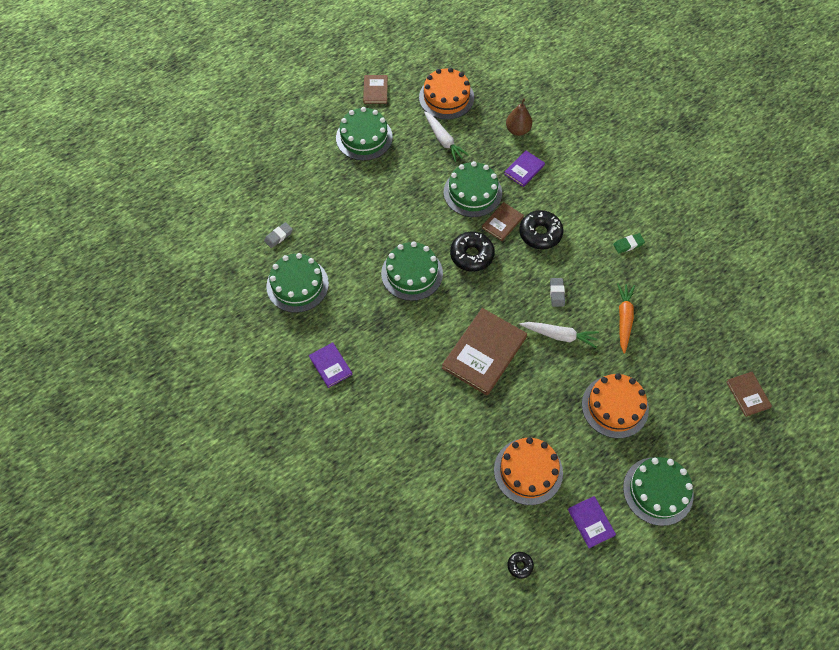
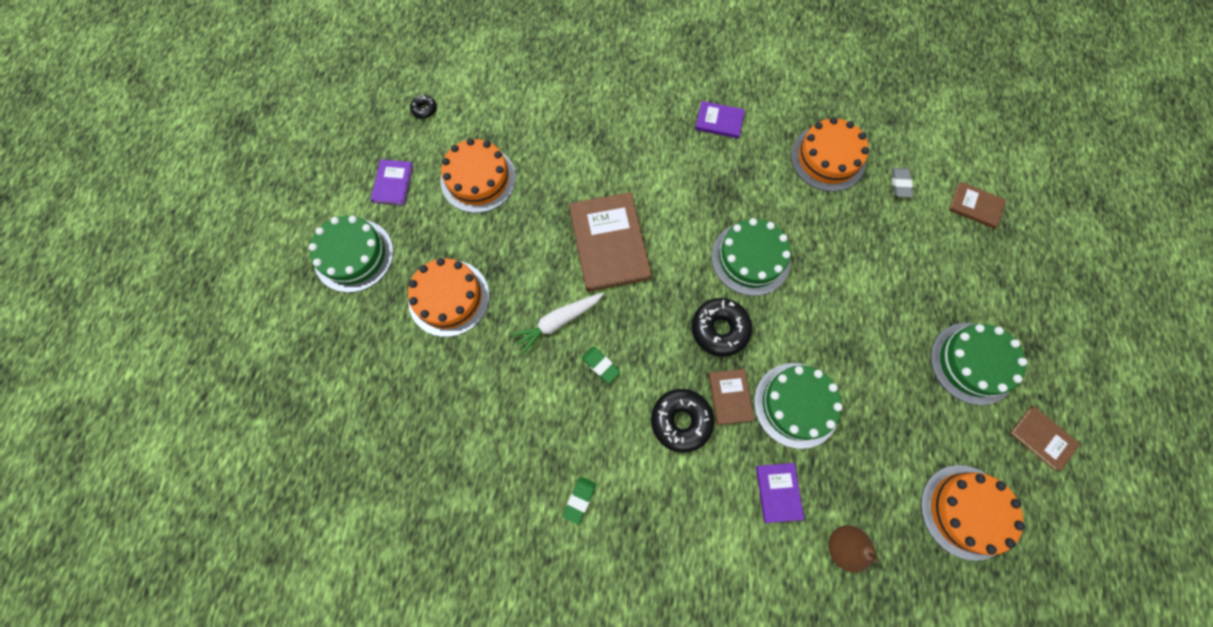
camera: 135 degrees right, 10 degrees up
(297, 285) = (828, 158): green cake -> orange cake
(443, 140) = (898, 444): white carrot -> none
(557, 293) = (600, 365): grey eraser -> green eraser
(591, 522) = (393, 183): purple book -> purple book turned 75 degrees clockwise
(624, 319) = (511, 399): orange carrot -> none
(748, 394) = (326, 426): brown book -> brown book (975, 206)

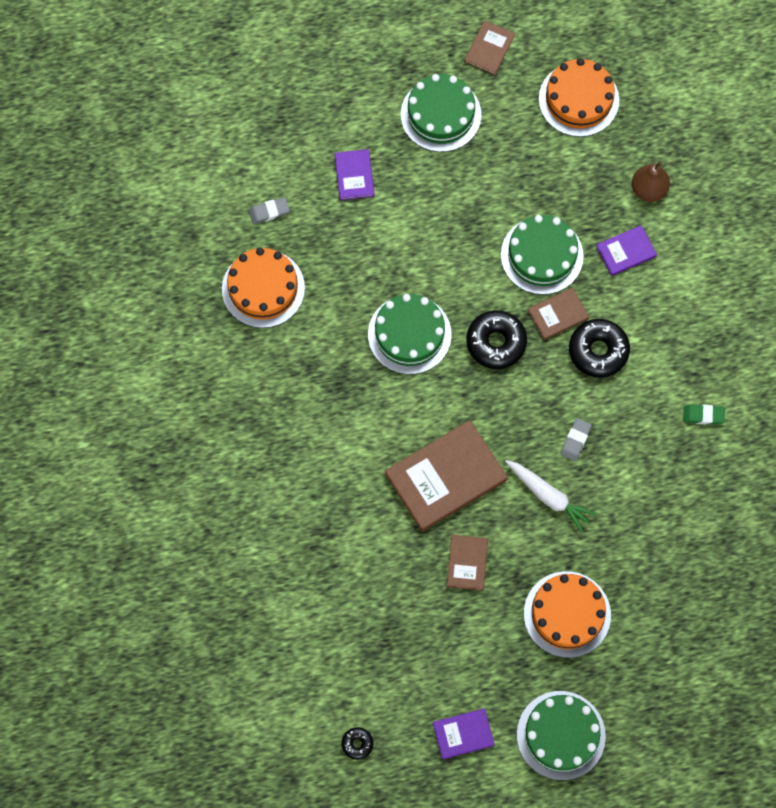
camera: 110 degrees left, 0 degrees up
(478, 179) = (423, 643): orange cake -> none
(600, 365) = (575, 440): green eraser -> grey eraser
(719, 121) = (256, 411): purple book -> purple book (354, 176)
(975, 206) = (269, 137): brown book -> brown book (467, 563)

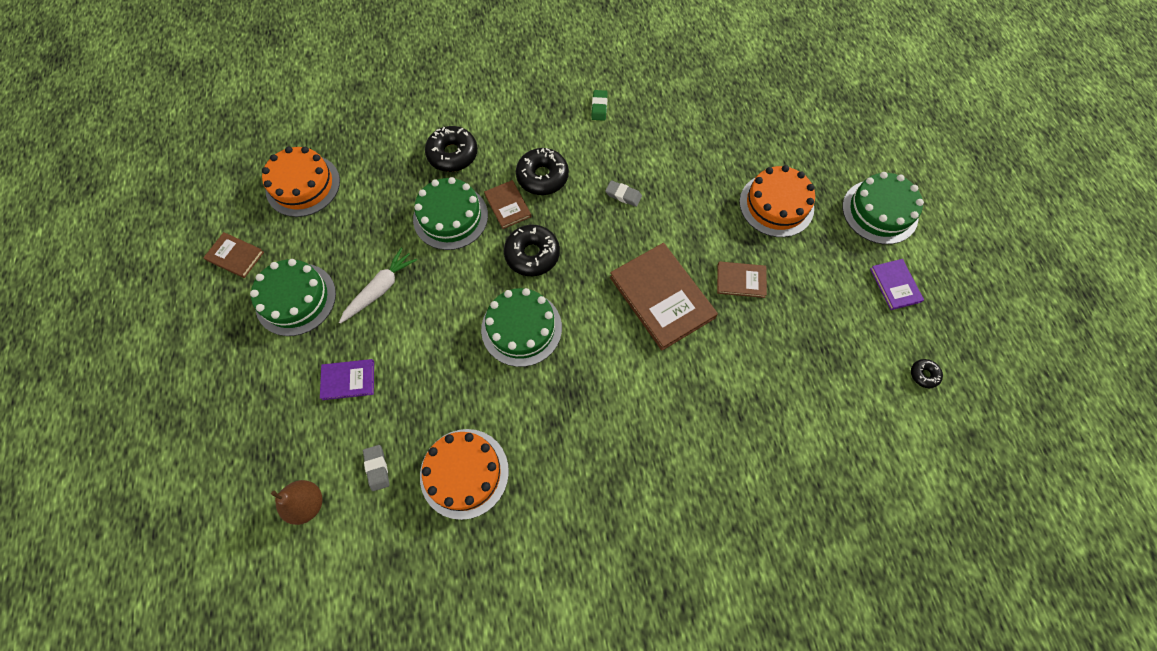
camera: 90 degrees left, 5 degrees down
(549, 496) = (674, 216): white carrot -> white carrot (380, 289)
(626, 251) = (453, 154): purple book -> black donut
(648, 189) = (397, 137): brown pear -> brown pear (307, 503)

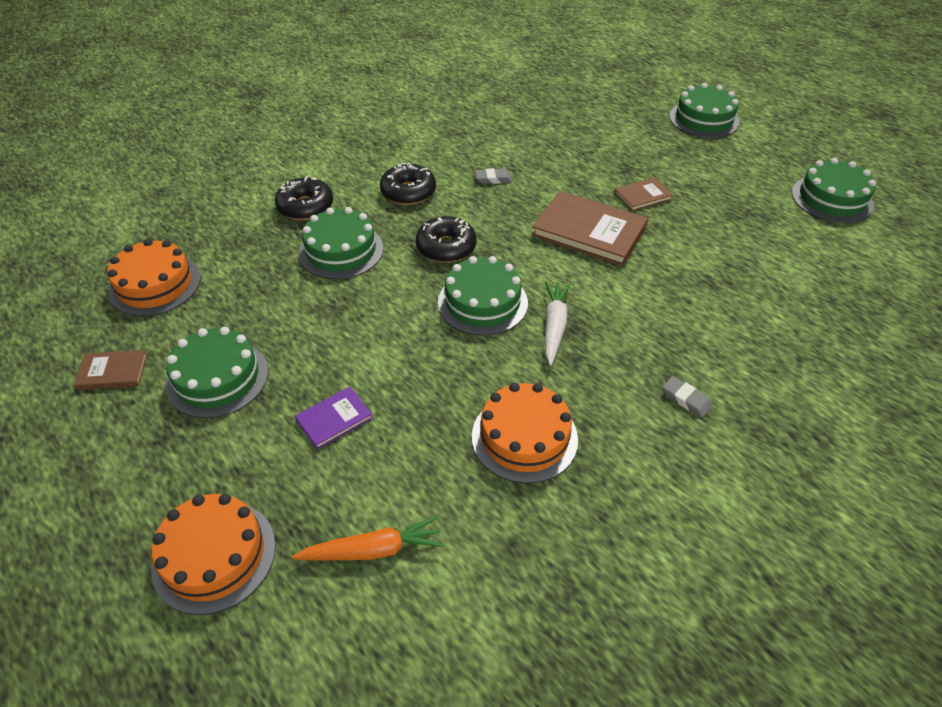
camera: 30 degrees left, 20 degrees down
(307, 503) = (373, 550): brown pear -> orange carrot
(377, 468) = (428, 478): grey eraser -> grey eraser (686, 399)
(380, 289) = (310, 331): white carrot -> white carrot (554, 326)
(508, 205) = (392, 222): brown book -> none
(599, 107) = (420, 131): green eraser -> none
(776, 205) = (624, 141): orange cake -> orange cake (214, 555)
(895, 285) = (758, 156): purple book -> none
(923, 375) = (832, 199): black donut -> green cake

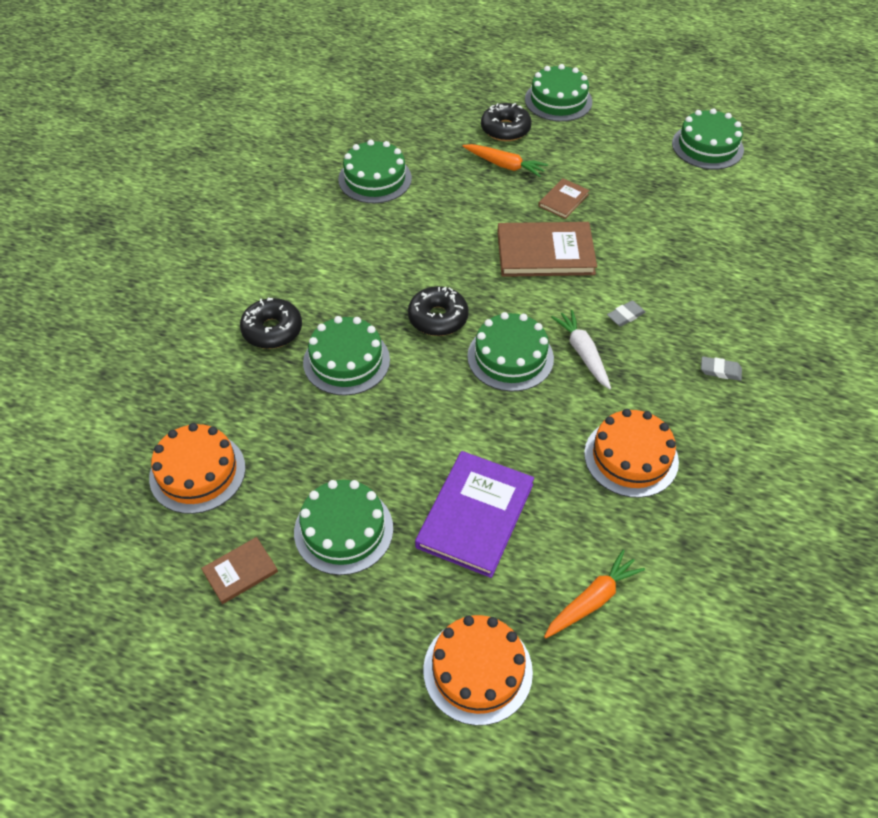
camera: 30 degrees left, 5 degrees up
(334, 419) = (475, 515): purple book -> purple book, size x1.94
(408, 192) = (358, 276): black donut -> black donut (505, 129)
(486, 128) = (375, 179): none -> green cake
(493, 179) = (424, 231): grey eraser -> grey eraser (625, 316)
(610, 153) = (505, 165): none -> orange carrot

